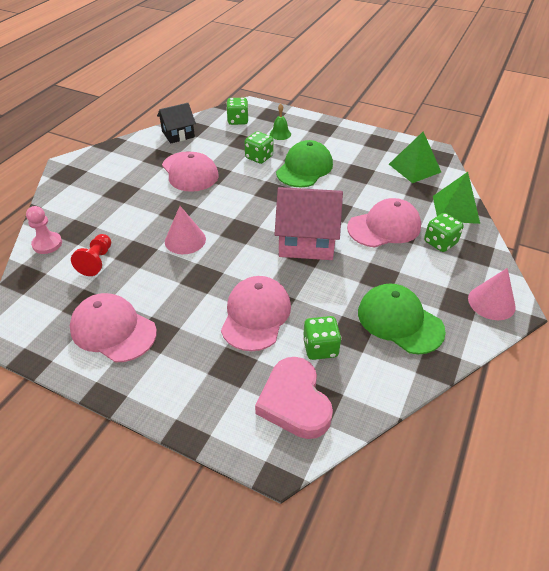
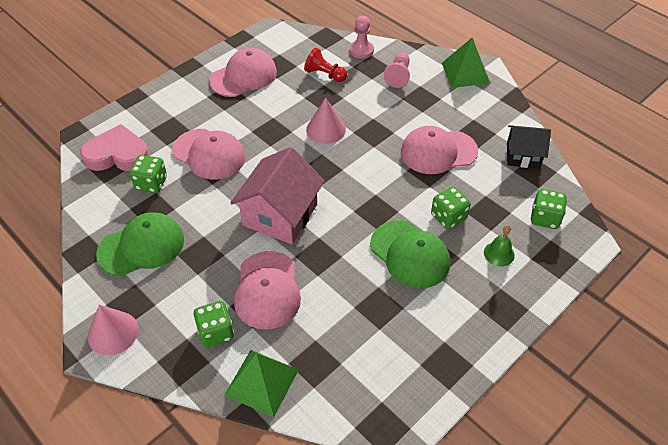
camera: 110 degrees right, 5 degrees up
(89, 210) = (398, 76): none -> pink pawn
(178, 134) = (523, 155): black house -> black house turned 75 degrees counterclockwise
(414, 168) = (366, 379): green pyramid -> green pyramid (465, 73)

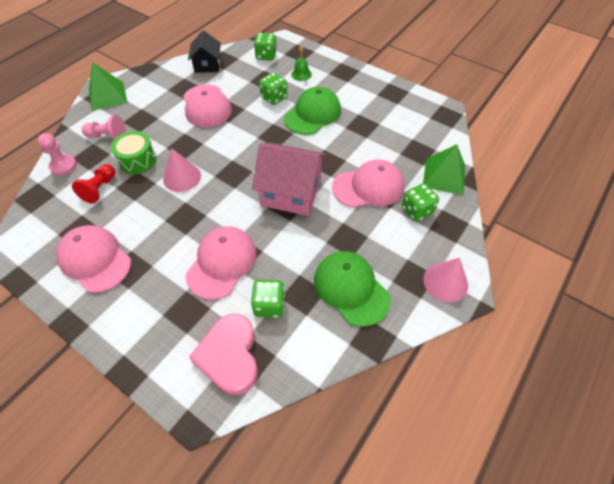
camera: 100 degrees left, 5 degrees up
(358, 98) = (137, 160): none -> green drum

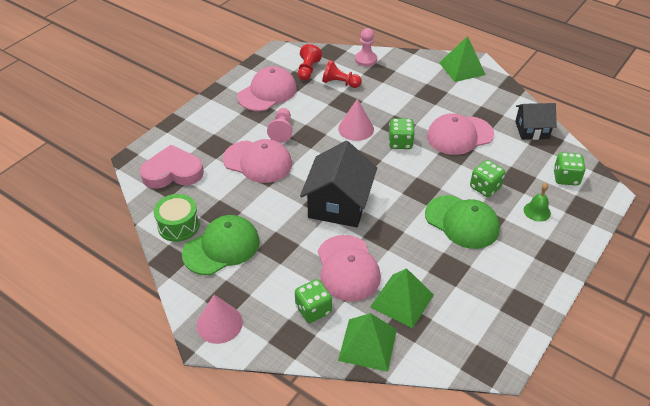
camera: 90 degrees right, 10 degrees down
(63, 219) = (308, 70): none -> red pawn
(107, 136) = (405, 77): pink pawn -> pink pawn (281, 131)
(137, 160) = (376, 99): green drum -> green drum (178, 225)
(269, 305) = (212, 193): green dice -> green dice (400, 143)
(291, 192) = (338, 204): pink house -> black house
(398, 154) = (402, 300): none -> green pyramid

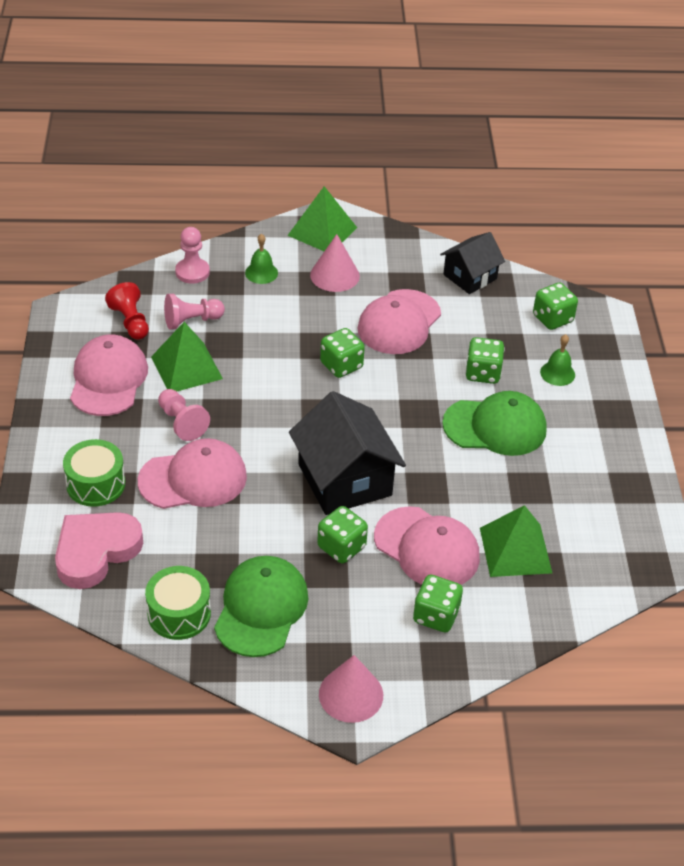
camera: 40 degrees left, 0 degrees up
(207, 139) = (96, 484): none -> green drum
(299, 240) = (341, 547): none -> green dice
(340, 83) = (191, 321): red pawn -> pink pawn
(356, 128) = (271, 373): pink cone -> pink cone (334, 275)
(368, 344) = (526, 617): green pyramid -> green pyramid (187, 367)
(404, 75) = (261, 273): none -> green bell

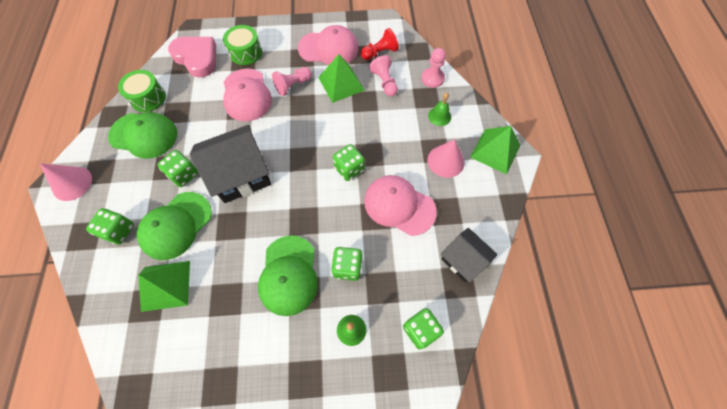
camera: 90 degrees right, 20 degrees up
(427, 548) = (176, 225): pink cap -> green cap

